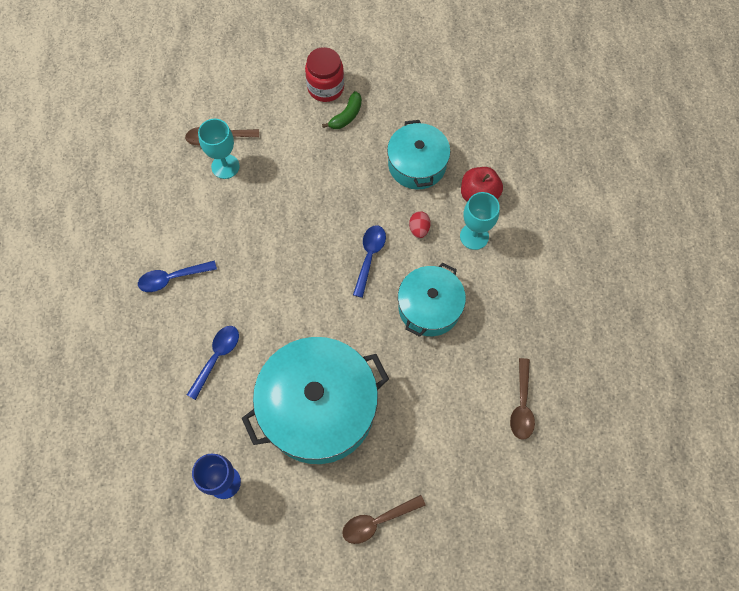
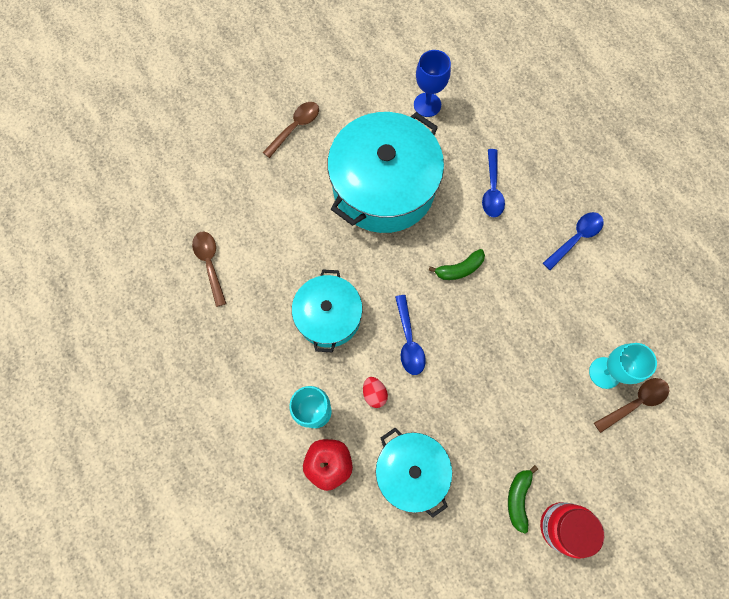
camera: 155 degrees right, 5 degrees up
(292, 297) = (459, 269): none -> green banana

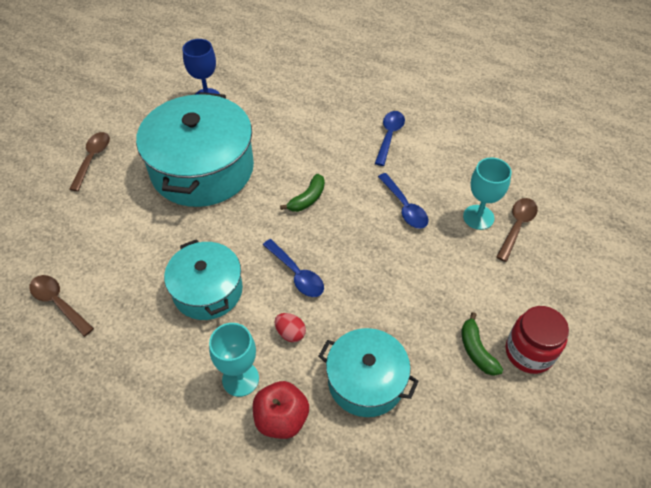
camera: 30 degrees left, 20 degrees down
(492, 190) = (299, 132): blue spoon -> blue spoon (404, 207)

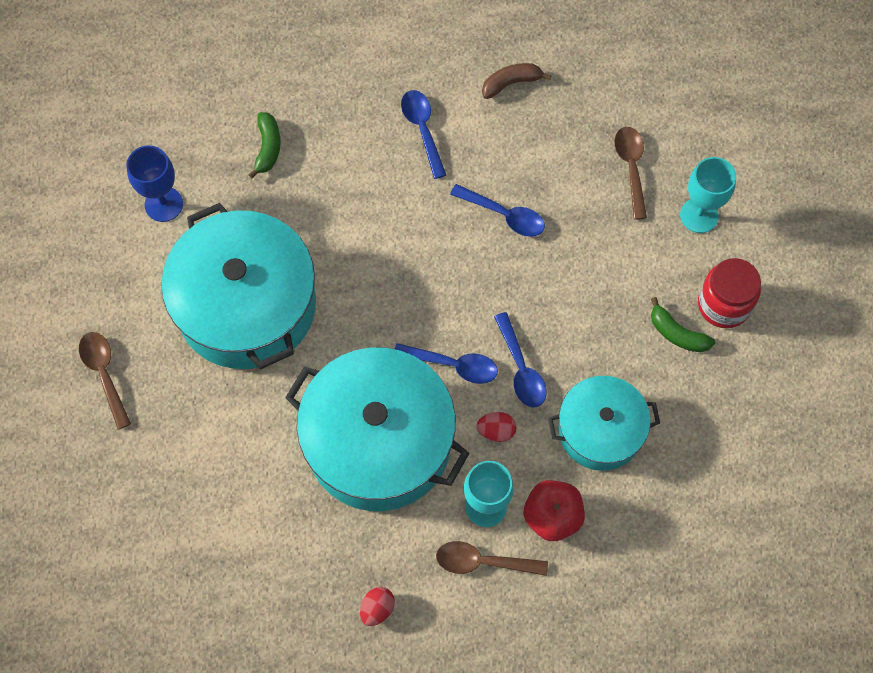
camera: 35 degrees left, 15 degrees up
(58, 303) = (237, 557): brown spoon -> brown spoon (483, 562)
(107, 397) = (377, 609): none -> red egg
(208, 290) = (378, 442): turquoise pot -> turquoise pot, size x1.70
(307, 199) = (395, 270): green banana -> green banana (268, 148)
(341, 304) = (521, 369): none -> blue spoon
(467, 140) = (511, 83): none -> brown banana
(478, 217) = (586, 180): turquoise goblet -> turquoise goblet (699, 215)

